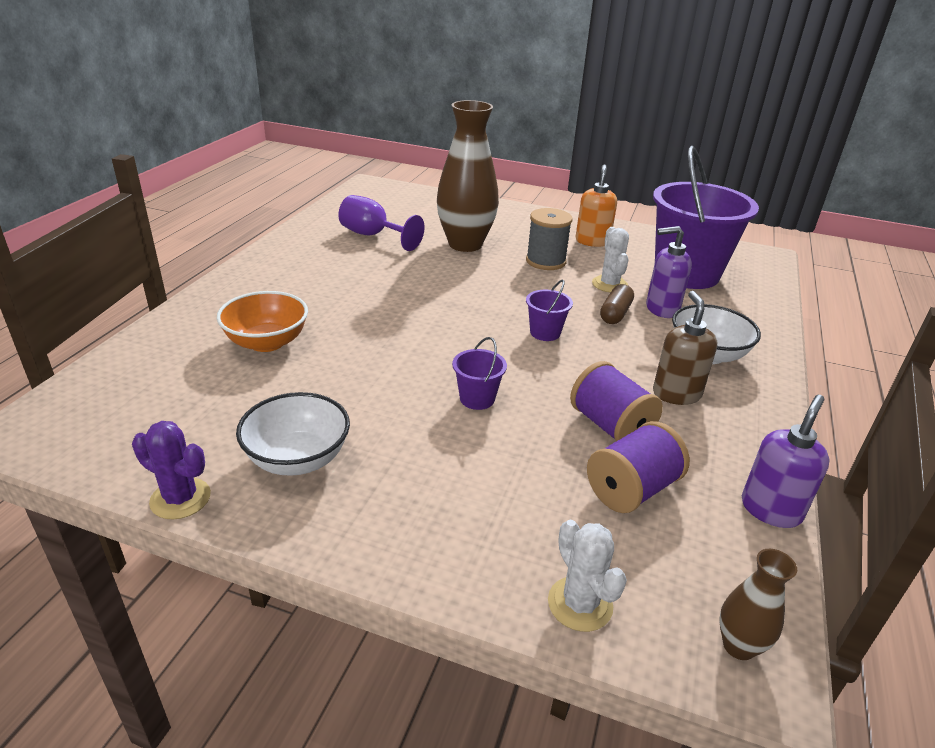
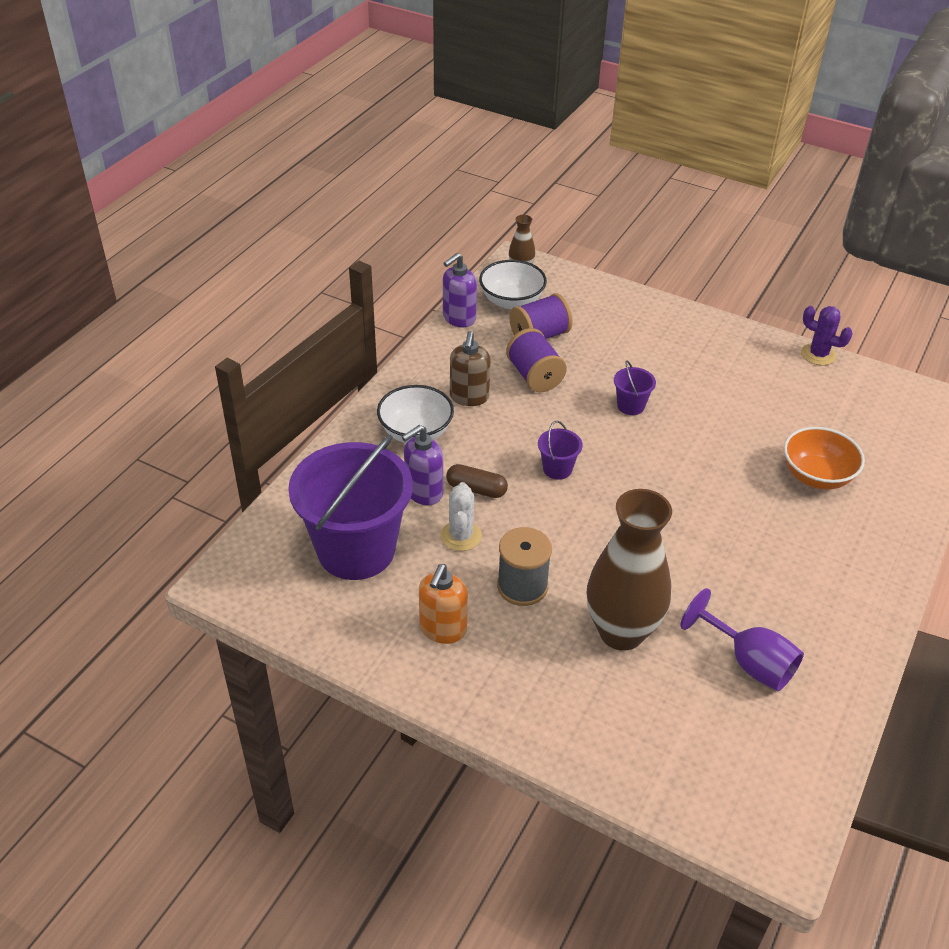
camera: 170 degrees left, 10 degrees up
(297, 459) = (755, 372): white bowl -> white bowl (511, 301)
(580, 604) = (591, 290): white cactus -> none
(615, 314) = (476, 489): brown capsule -> brown capsule turned 75 degrees clockwise
(661, 309) = (423, 492): purple soap dispenser -> purple soap dispenser turned 135 degrees clockwise

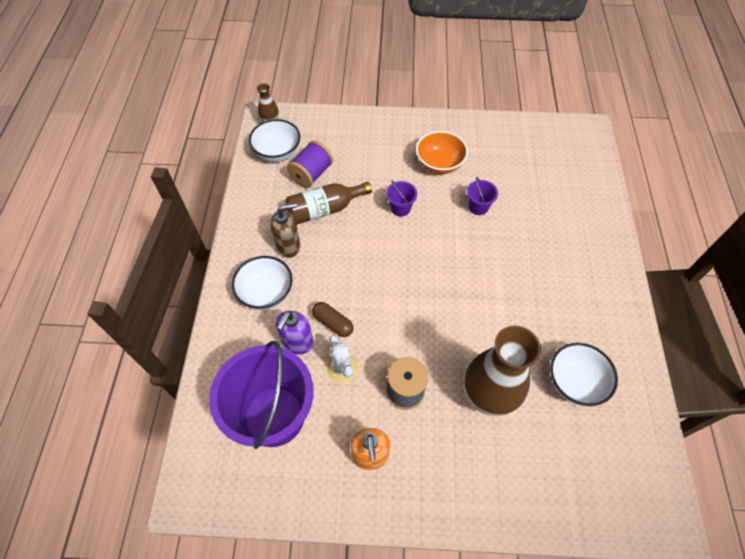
camera: 25 degrees left, 15 degrees up
(459, 318) = (247, 181): purple soap dispenser -> none
(469, 397) = (288, 246): brown soap dispenser -> brown soap dispenser turned 90 degrees counterclockwise
(476, 489) = (333, 323): brown capsule -> brown capsule turned 45 degrees clockwise
(534, 376) = (325, 209): purple spool -> brown bottle
(557, 469) = (379, 281): purple bucket -> purple bucket (478, 207)
(749, 662) = (575, 382): purple goblet -> white bowl
(816, 476) = (540, 216): orange bowl -> orange bowl (439, 164)
(818, 354) = (494, 121): purple cactus -> none

